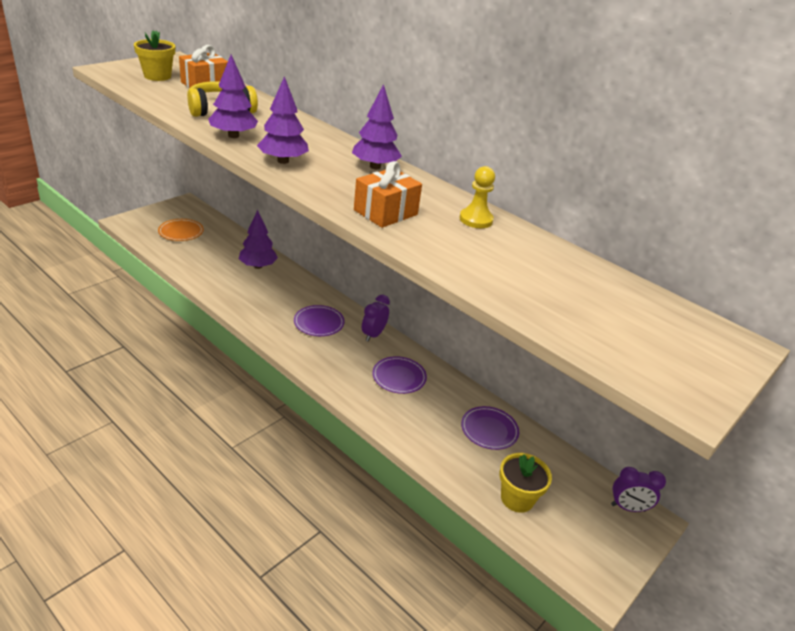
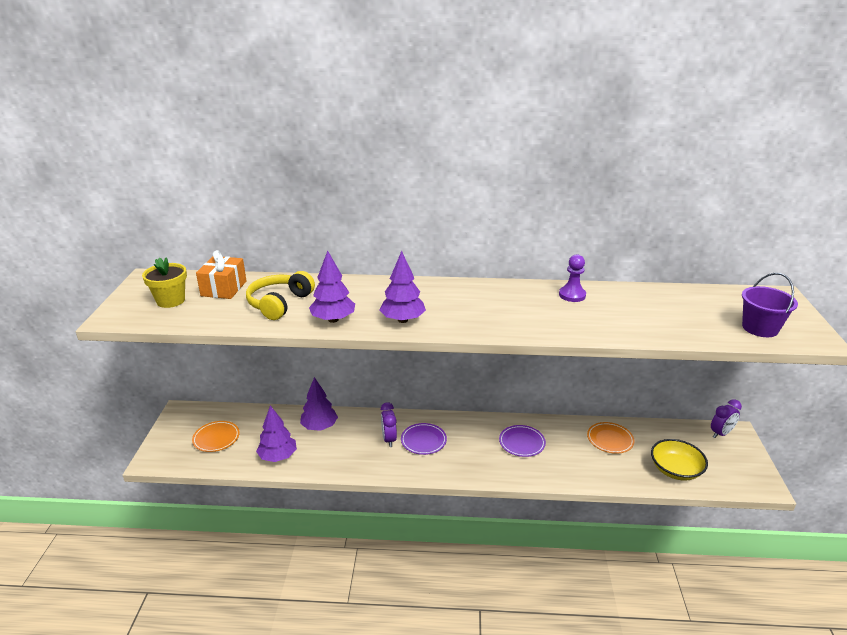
camera: 35 degrees left, 5 degrees down
(373, 335) = (467, 425): purple clock -> purple clock (389, 439)
(375, 167) = (459, 291): purple tree -> purple tree (278, 456)
(385, 212) = (525, 320): orange gift -> none
(476, 220) = (572, 295): yellow pawn -> purple pawn
(489, 430) = (610, 439): purple plate -> orange plate
(517, 498) = (675, 470): yellow flower pot -> yellow bowl
(633, 351) = (760, 328): none -> purple bucket

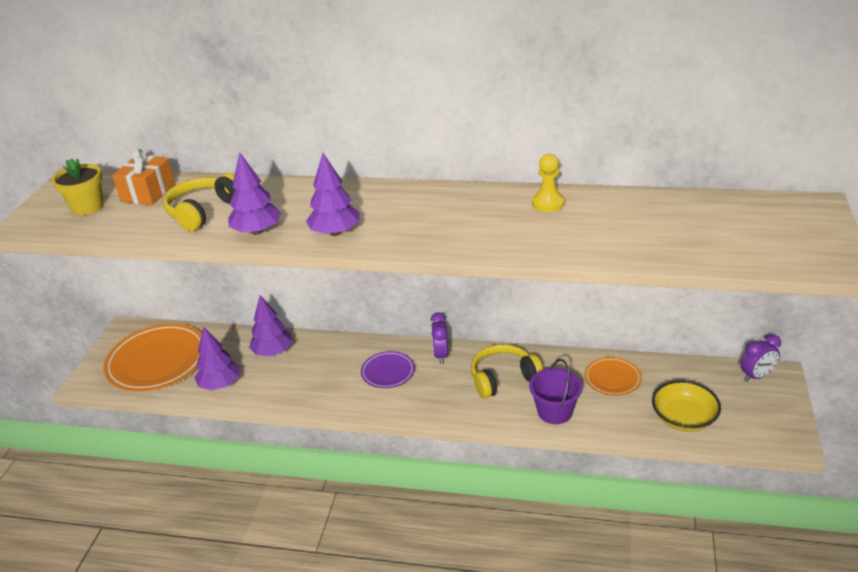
camera: 10 degrees right, 5 degrees up
(216, 438) = (157, 361): orange plate -> orange plate, size x1.95
(389, 439) = (348, 369): purple clock -> purple clock (441, 355)
(522, 442) = (503, 378): purple plate -> yellow headphones
(572, 295) = (548, 203): purple pawn -> yellow pawn
(760, 328) = (768, 248): purple bucket -> purple bucket (554, 411)

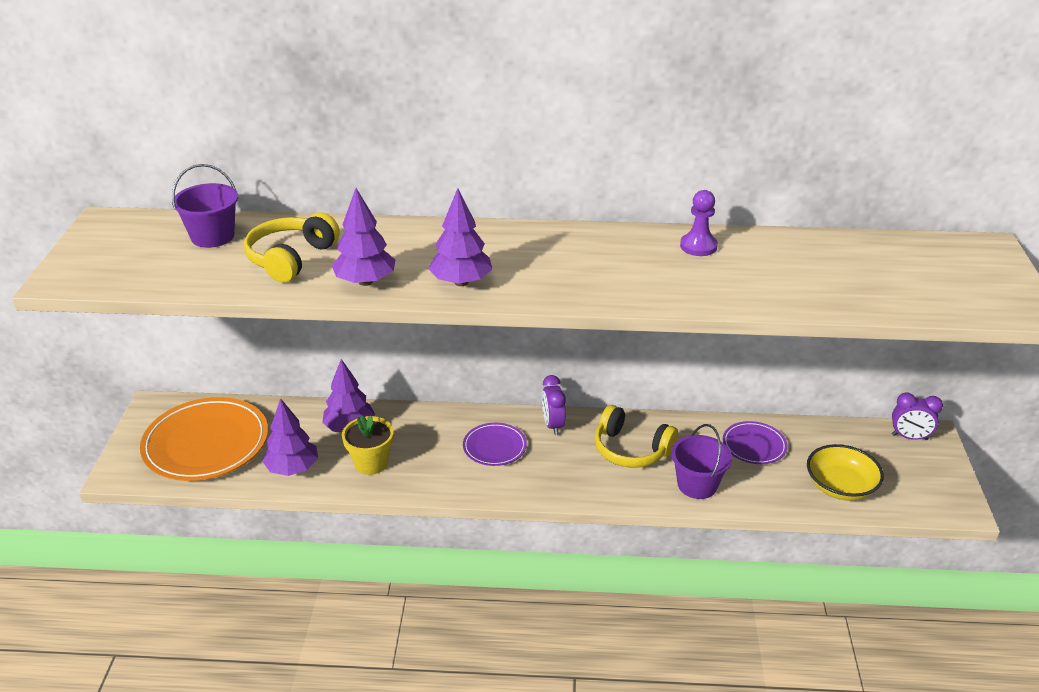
camera: 10 degrees left, 0 degrees up
(87, 207) = (139, 254): yellow flower pot -> yellow flower pot (371, 463)
(148, 192) = (212, 236): orange gift -> purple bucket
(503, 378) = (631, 450): yellow headphones -> yellow headphones turned 120 degrees counterclockwise
(548, 203) = (698, 246): yellow pawn -> purple pawn
(612, 378) = (754, 445): orange plate -> purple plate
(756, 376) = (909, 437): purple clock -> purple clock turned 45 degrees clockwise

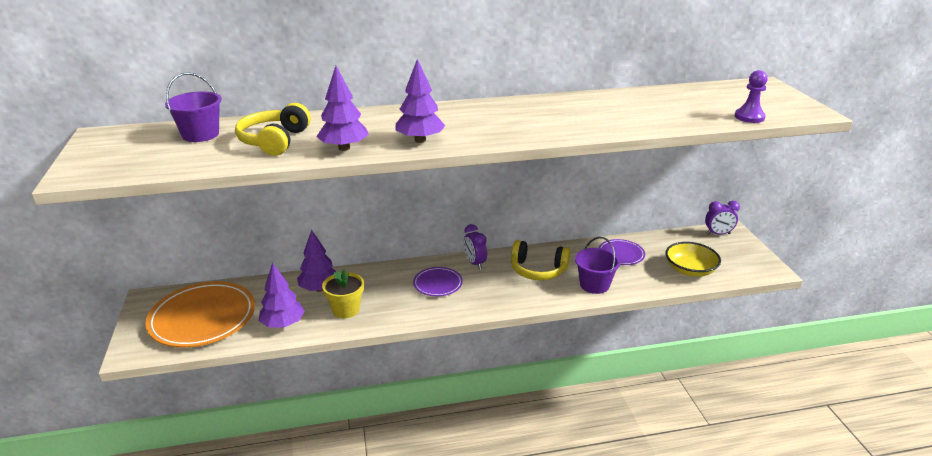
camera: 15 degrees left, 5 degrees down
(698, 246) = (579, 102): purple pawn -> purple pawn (749, 117)

